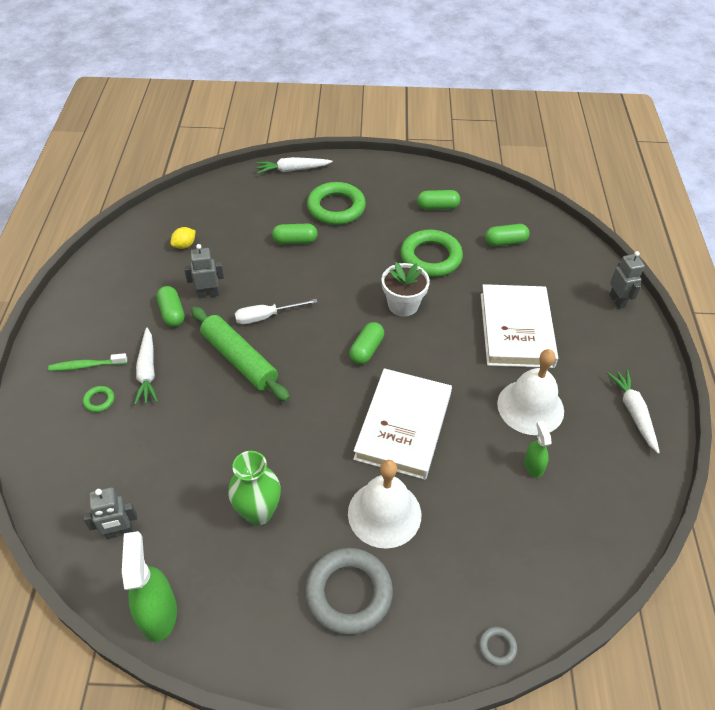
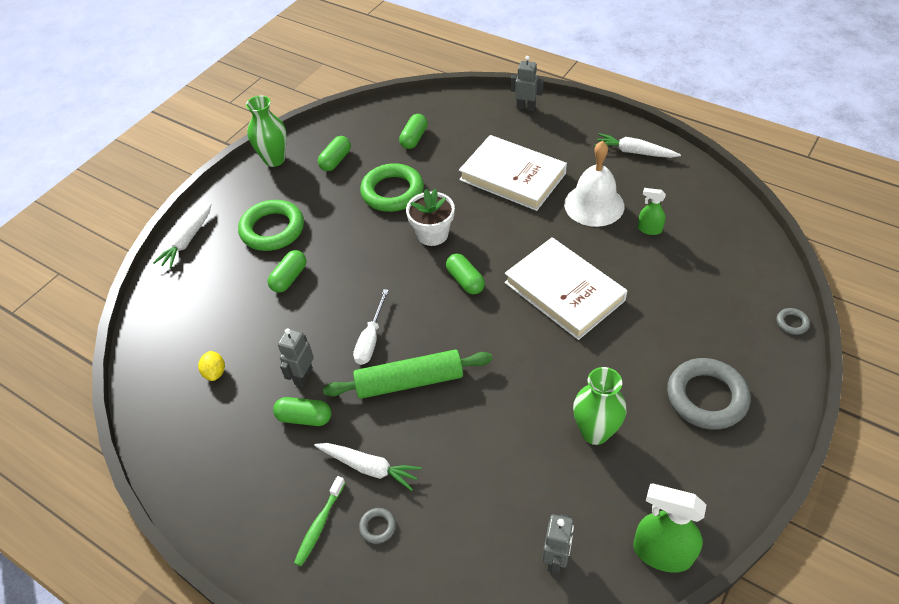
camera: 55 degrees left, 0 degrees up
(99, 400) = (377, 527): green ring -> grey ring
(384, 513) = (643, 341): white bell -> none
(409, 172) = (274, 159): none -> green vase

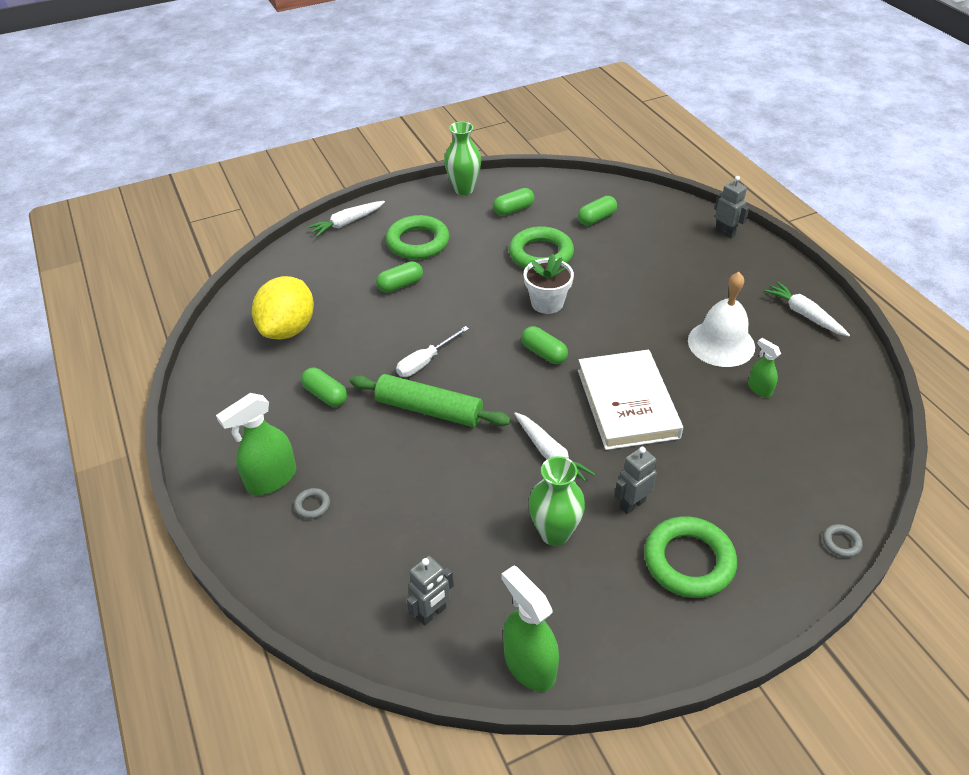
camera: 30 degrees right, 5 degrees down
(215, 372) = (288, 329): yellow lemon -> yellow lemon, size x2.42
(303, 376) = (350, 364): grey robot -> grey robot (632, 504)
(319, 525) = (271, 479): green toothbrush -> green spray bottle
(369, 467) = (342, 458): white carrot -> white carrot (550, 454)
(465, 281) = (544, 353): green capsule -> green capsule turned 45 degrees counterclockwise
(512, 176) = (661, 286): white book -> none
(706, 397) = (689, 561): grey ring -> green ring

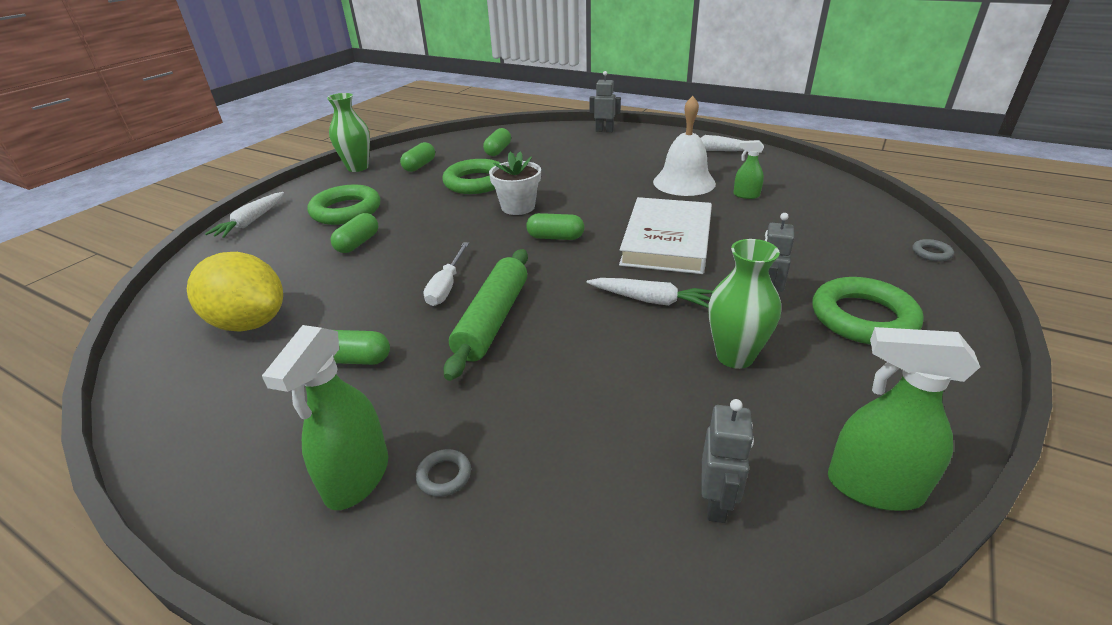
camera: 35 degrees left, 10 degrees down
(288, 329) = (250, 322): yellow lemon -> yellow lemon turned 45 degrees counterclockwise
(429, 409) = (492, 320): green rolling pin -> green rolling pin turned 60 degrees counterclockwise
(627, 403) = (667, 240): white book -> white book turned 60 degrees clockwise

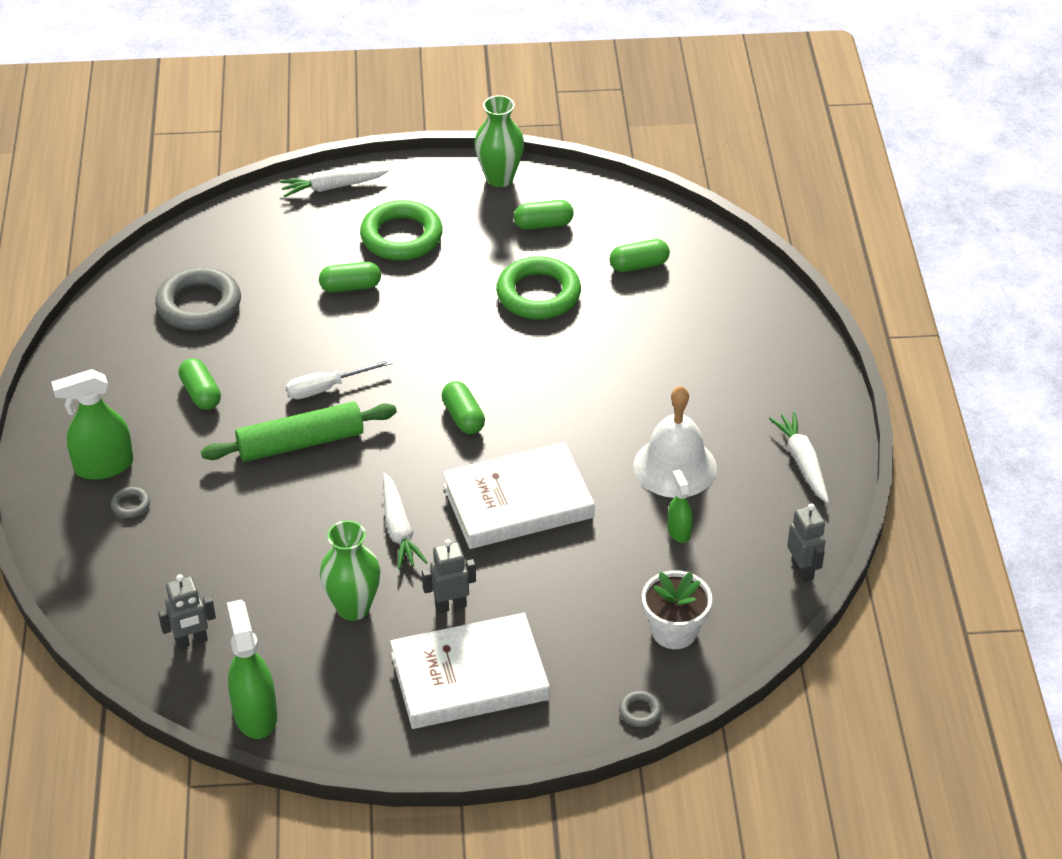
camera: 55 degrees right, 10 degrees up
(250, 322) = (199, 305): yellow lemon -> grey ring
(518, 207) = (506, 358): white flower pot -> white flower pot (674, 631)
(604, 130) = (788, 330): grey robot -> grey robot (802, 570)
(863, 318) = (469, 677): green ring -> white book

